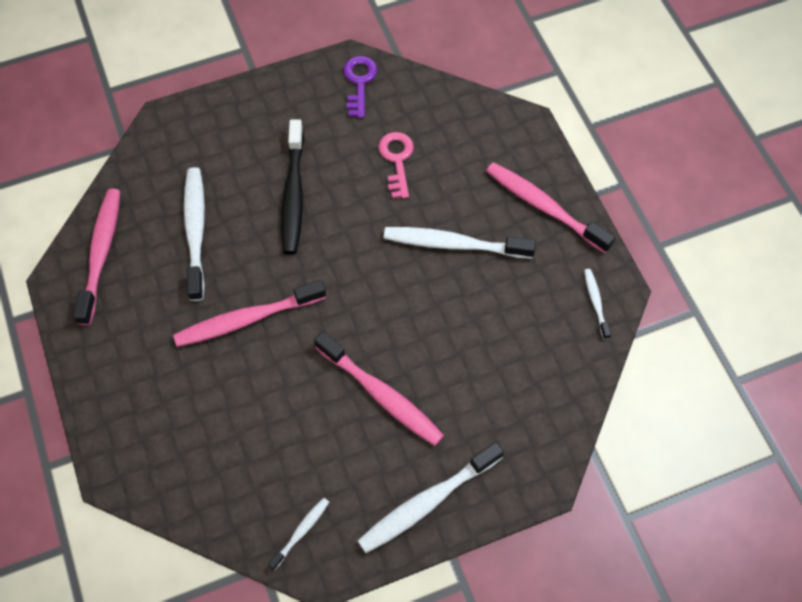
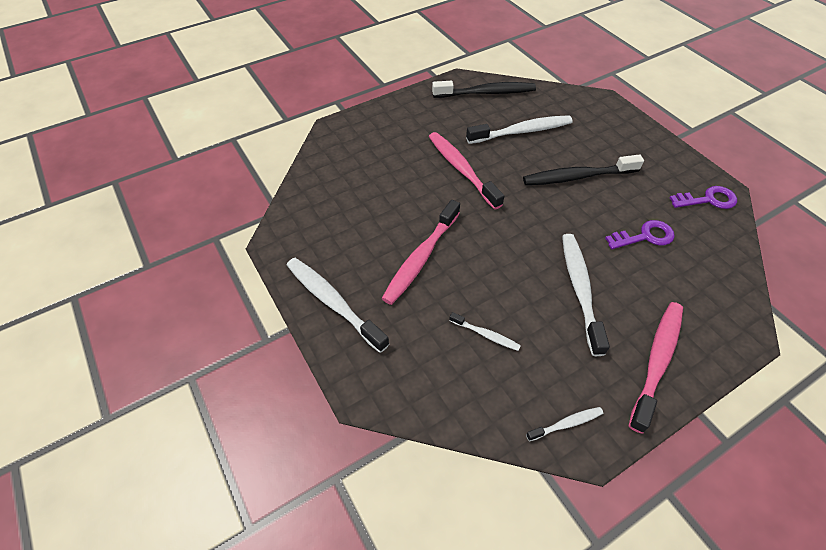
camera: 80 degrees right, 10 degrees down
(101, 253) = (486, 93): pink toothbrush -> black toothbrush
(301, 532) = (302, 226): white toothbrush -> white toothbrush (486, 335)
(397, 160) = (645, 236): pink key -> purple key

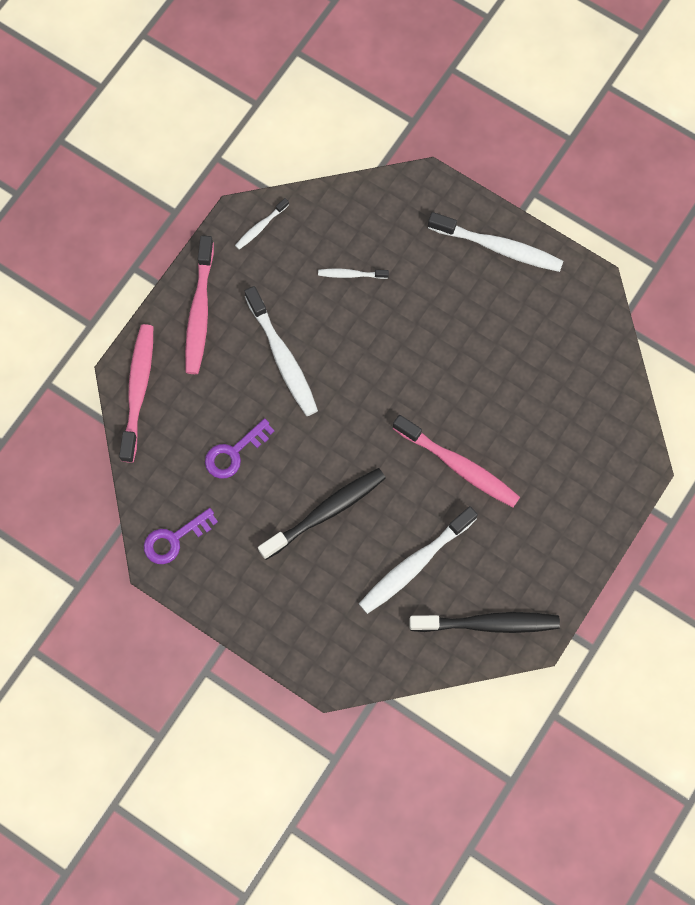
camera: 155 degrees right, 20 degrees up
(420, 258) = (445, 328): pink toothbrush -> pink toothbrush (138, 390)
(486, 93) = (488, 623): black toothbrush -> black toothbrush turned 150 degrees counterclockwise

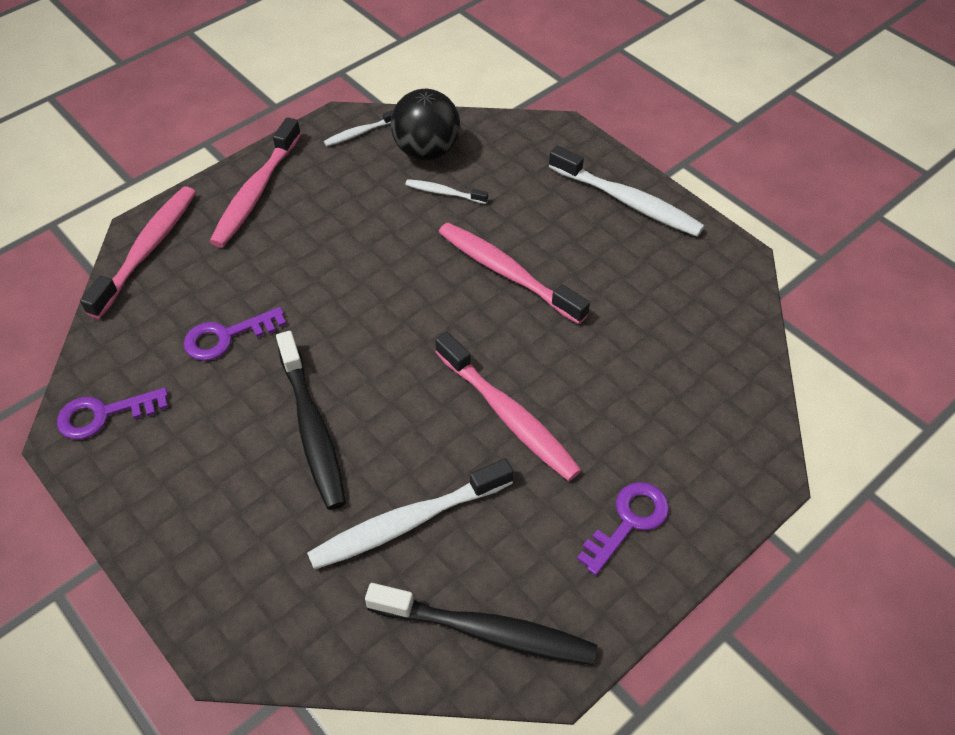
camera: 15 degrees right, 20 degrees down
(282, 358) = (331, 254): white toothbrush -> none
(323, 233) = (427, 151): none -> black ball
(326, 512) = (312, 429): black toothbrush -> black toothbrush turned 90 degrees clockwise
(423, 341) = (507, 272): none -> pink toothbrush
(559, 525) = (628, 522): none -> purple key

